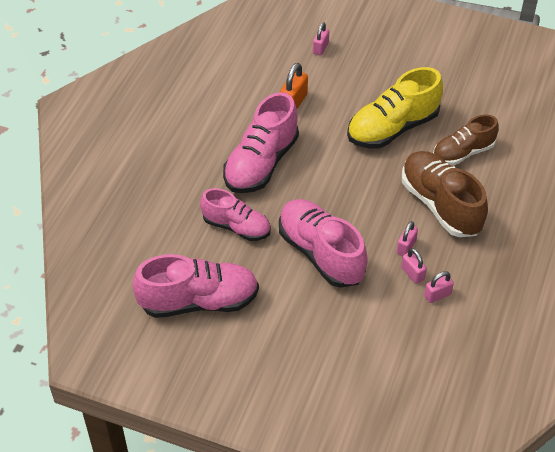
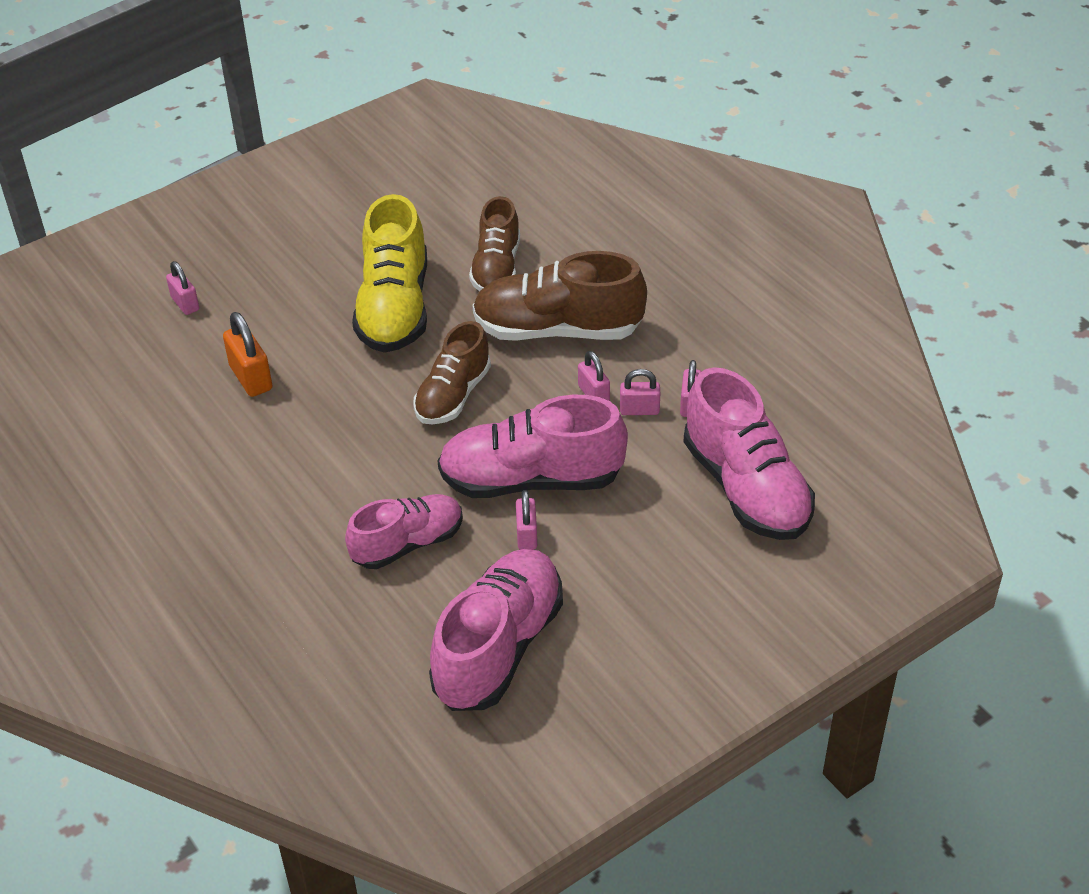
camera: 55 degrees left, 5 degrees down
(261, 163) = (323, 463): pink shoe -> pink shoe (746, 488)
(281, 272) = (527, 535): none -> pink padlock
(352, 188) = (453, 395): none -> brown shoe

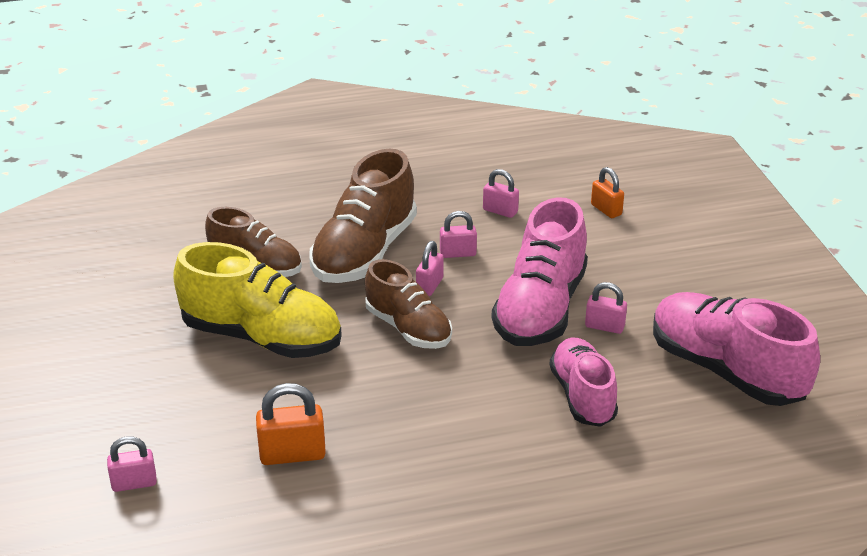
camera: 70 degrees left, 10 degrees down
(639, 410) = (491, 236): pink padlock -> pink padlock (429, 286)
(746, 488) = (606, 210): pink shoe -> orange padlock

